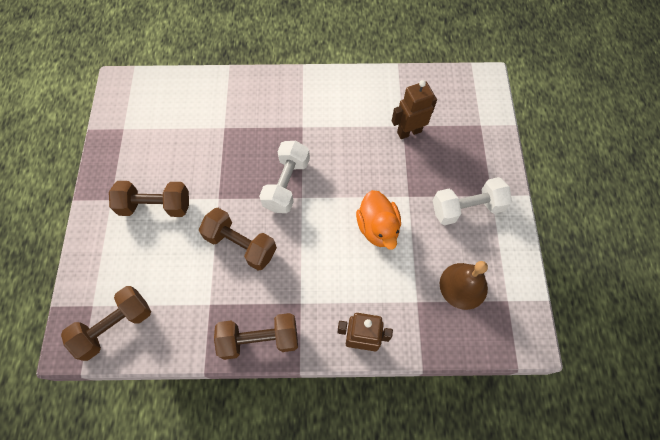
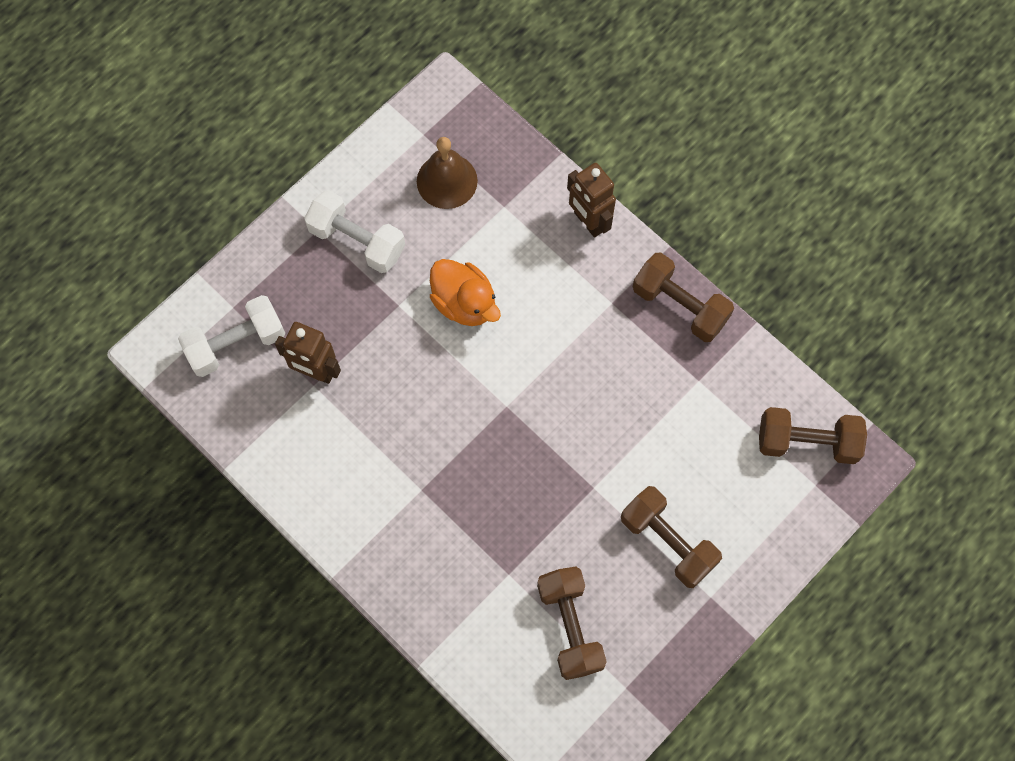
camera: 135 degrees left, 5 degrees up
(240, 245) = (616, 413): brown dumbbell -> brown dumbbell (570, 626)
(286, 184) = (507, 435): white dumbbell -> white dumbbell (236, 344)
(378, 228) = (464, 303): orange duck -> orange duck turned 105 degrees clockwise

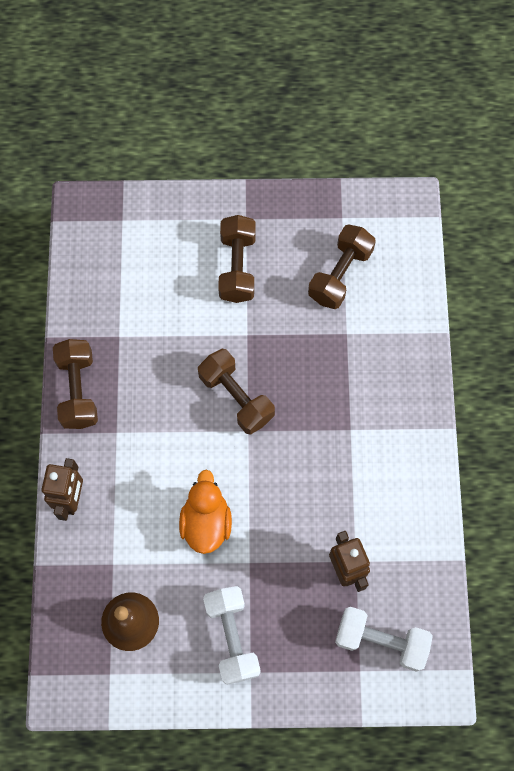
camera: 135 degrees left, 0 degrees up
(807, 442) = (99, 245): brown dumbbell -> brown dumbbell (236, 397)

